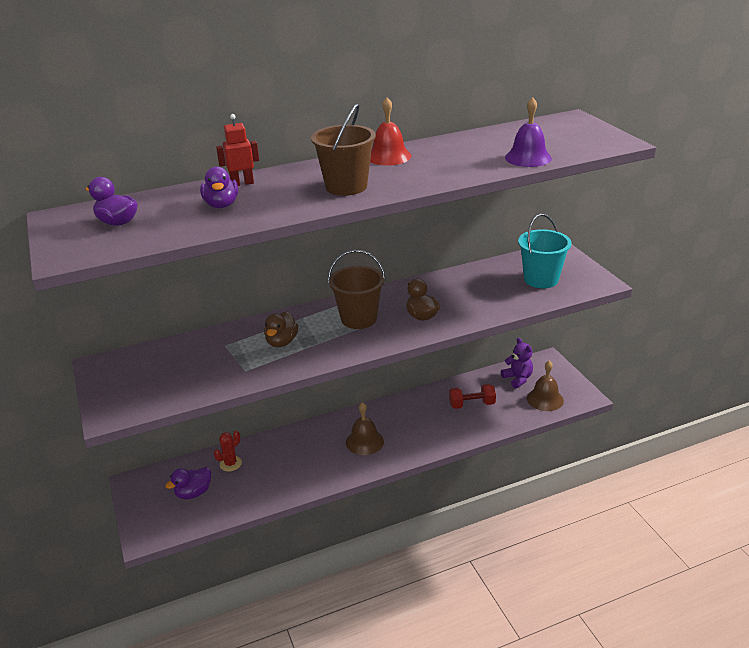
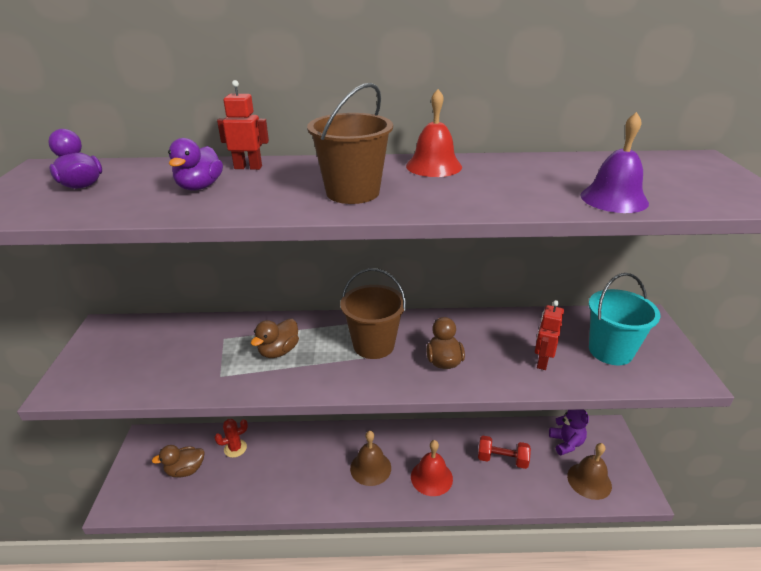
camera: 20 degrees right, 0 degrees up
(193, 493) = (185, 470): purple duck -> brown duck
(420, 433) = (431, 477): none -> red bell
(495, 298) = (542, 362): none -> red robot

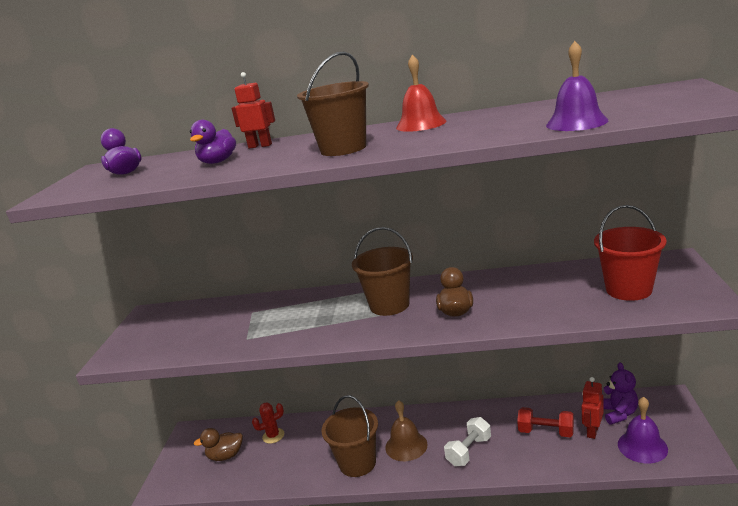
camera: 10 degrees right, 10 degrees down
(278, 351) = (300, 317): brown duck -> none
(323, 486) = (357, 463): none -> brown bucket
(431, 477) = (469, 451): red bell -> white dumbbell
(542, 362) = (555, 304): red robot -> red robot (592, 431)
(589, 480) = (642, 446): brown bell -> purple bell
(610, 351) = (628, 289): turquoise bucket -> red bucket

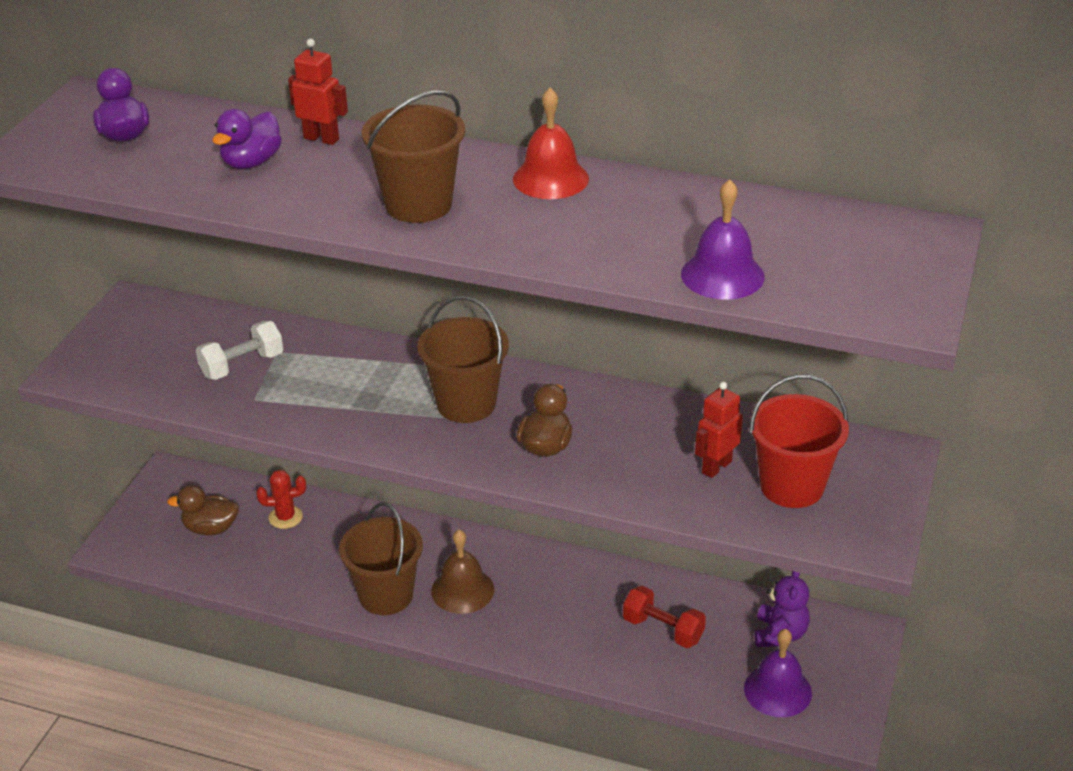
camera: 10 degrees right, 15 degrees up
(469, 451) = (543, 625): white dumbbell -> white dumbbell (242, 365)
(592, 431) = (726, 648): red robot -> red robot (716, 467)

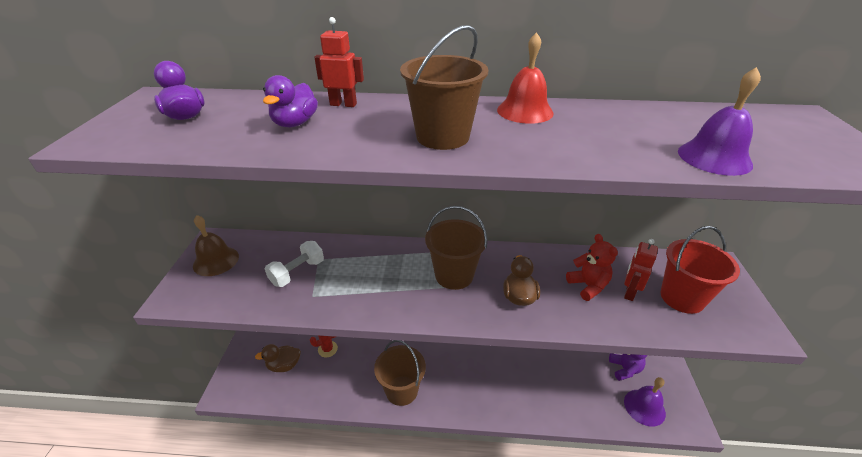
camera: 15 degrees left, 0 degrees up
(462, 590) = (444, 377): brown bell -> brown bell (216, 261)
(659, 449) = (588, 286): none -> red teddy bear
(663, 629) = (564, 380): red dumbbell -> none

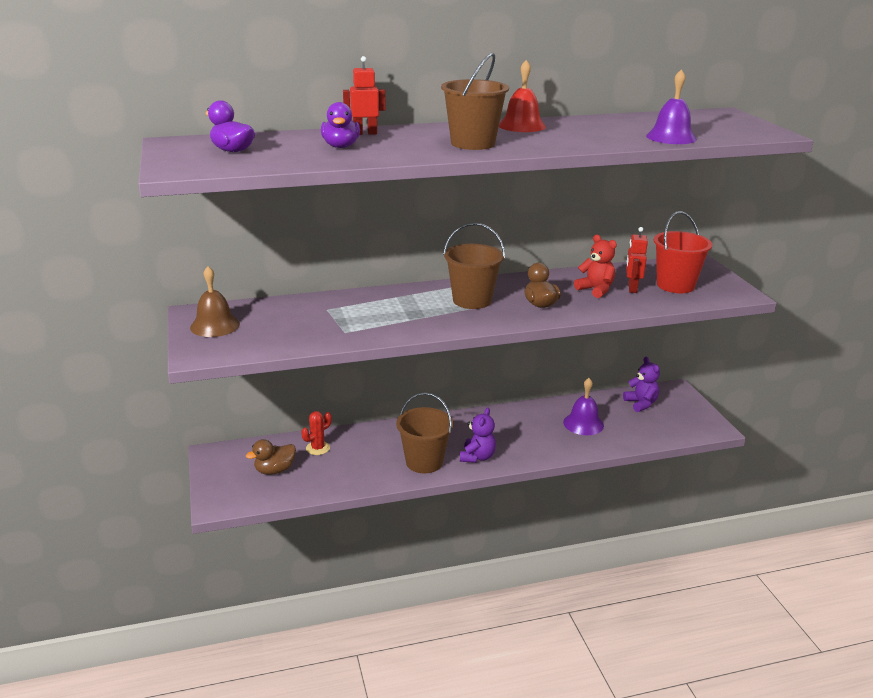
camera: 20 degrees left, 10 degrees down
(297, 272) = (314, 320): white dumbbell -> none
(448, 397) = (477, 457): none -> purple teddy bear
(644, 407) = (669, 426): purple bell -> purple bell (583, 423)

